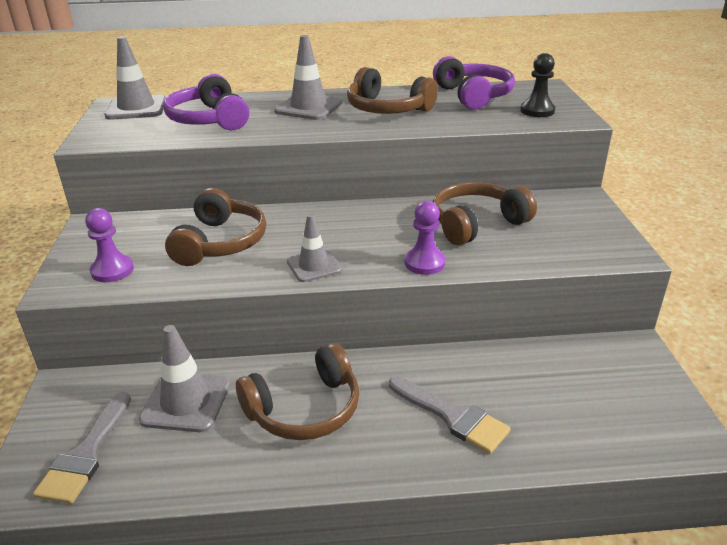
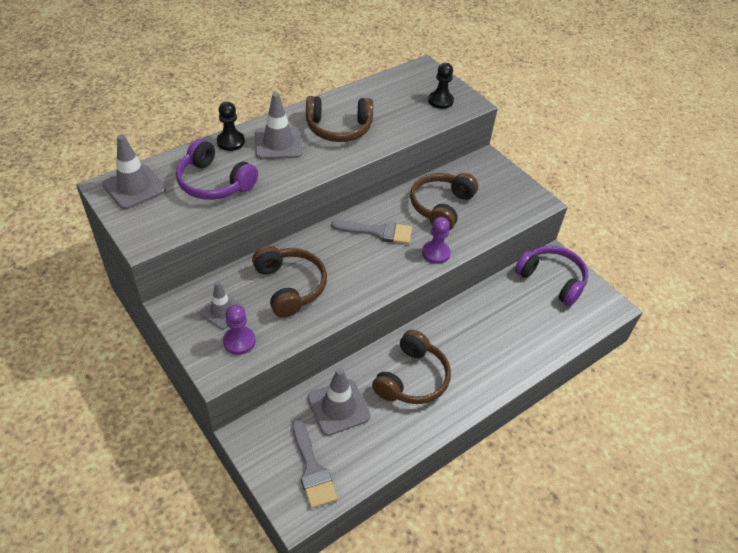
camera: 35 degrees left, 15 degrees up
(264, 98) = (231, 142): none -> black pawn
(313, 266) = (371, 282): grey traffic cone -> grey traffic cone (222, 311)
(452, 417) = (494, 346): grey brush -> grey brush (378, 232)
(473, 95) = (385, 93): purple headphones -> purple headphones (552, 279)

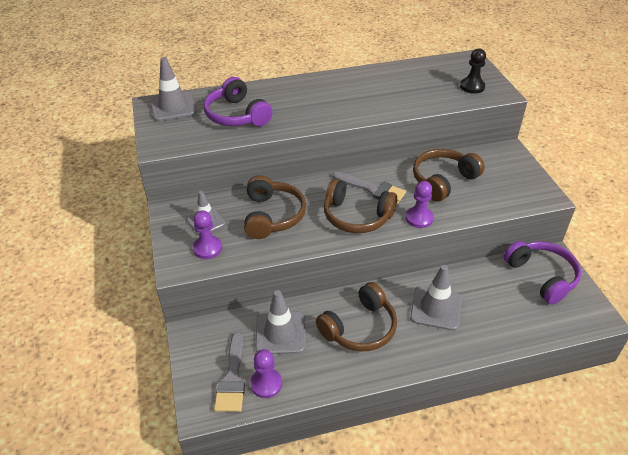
camera: 25 degrees right, 5 degrees down
(231, 142) = (267, 88): black pawn -> none
(278, 143) = (306, 96): grey traffic cone -> grey traffic cone (436, 308)
(339, 128) = (365, 93): brown headphones -> brown headphones (356, 216)
(348, 464) = (266, 384): none -> purple pawn

